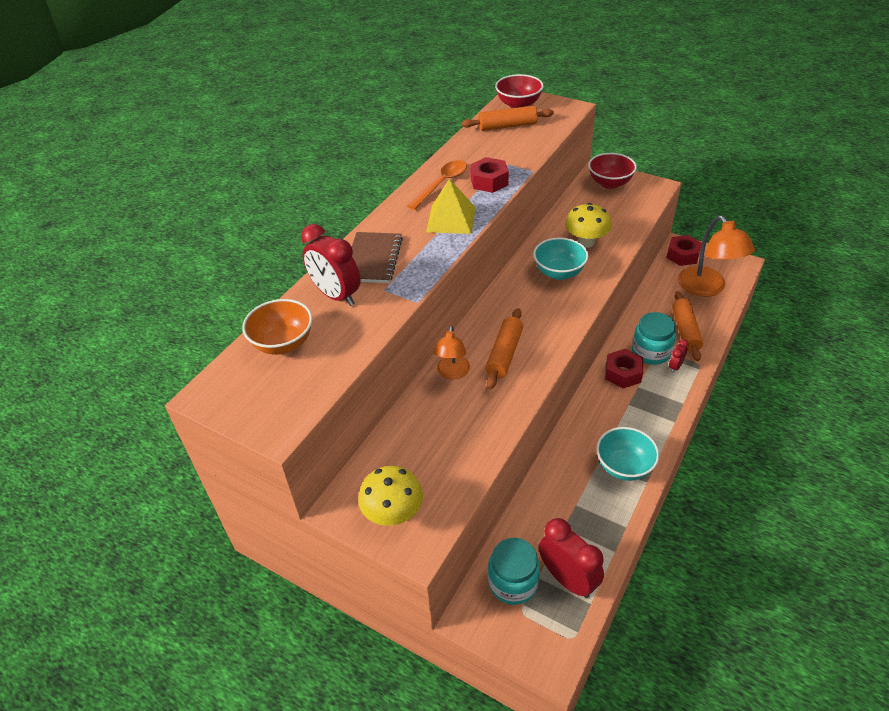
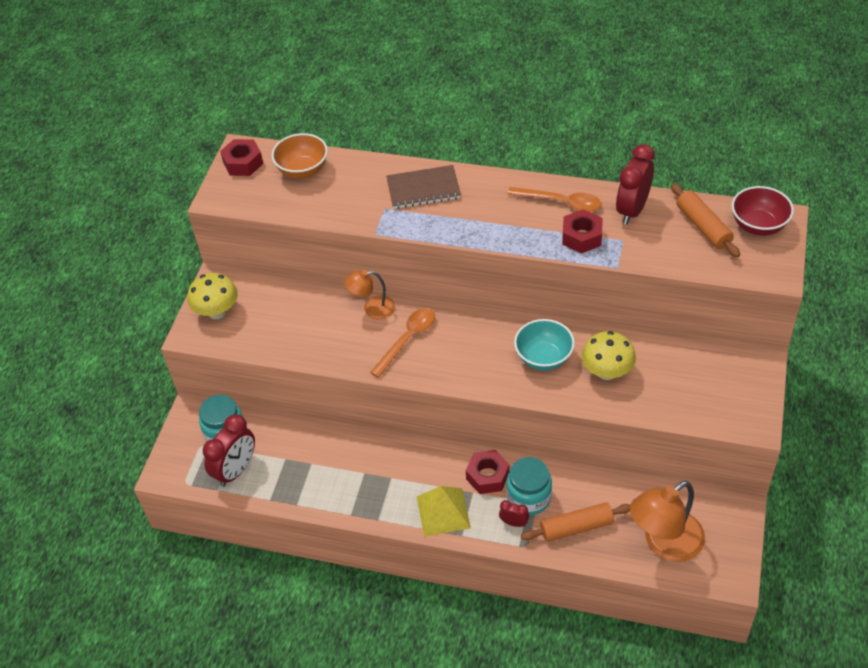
camera: 75 degrees right, 5 degrees up
(336, 295) = (368, 181): red clock -> red clock (632, 210)
(451, 219) = (503, 224): yellow pyramid -> yellow pyramid (443, 512)
(504, 354) = (407, 340): orange rolling pin -> orange spoon
(609, 183) = (739, 376): red bowl -> none
(624, 466) = (364, 494): turquoise bowl -> none
(682, 255) = (721, 511): red nut -> red nut (243, 163)

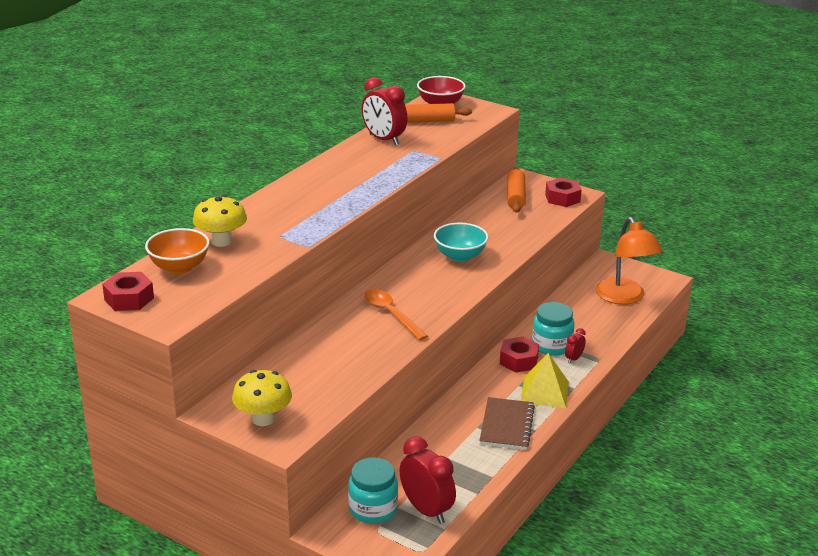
camera: 75 degrees left, 20 degrees down
(372, 309) = (337, 325): orange lamp -> none
(423, 189) = (272, 214): brown notebook -> brown notebook (506, 425)
(561, 202) = (349, 162): orange spoon -> none
(576, 527) = (592, 331): orange rolling pin -> orange rolling pin (516, 197)
(581, 237) = (396, 163): red nut -> red nut (562, 198)
(607, 372) = (493, 234): yellow mushroom -> yellow mushroom (221, 241)

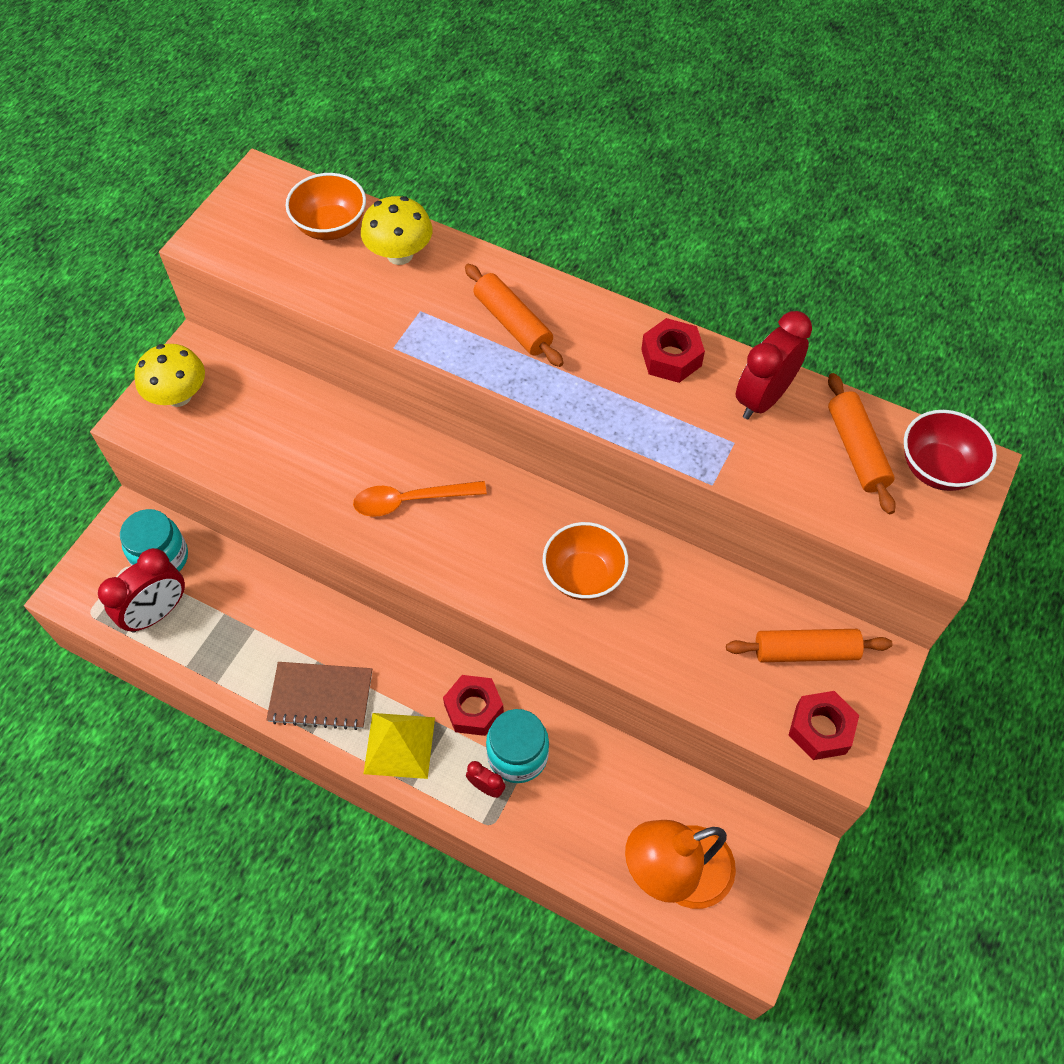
camera: 85 degrees right, 30 degrees up
(129, 299) = (256, 197): red nut -> red nut (671, 357)
(302, 205) = (513, 323): none -> orange rolling pin
(391, 314) = (410, 501): orange spoon -> orange spoon turned 150 degrees counterclockwise
(460, 256) = (584, 576): turquoise bowl -> orange bowl

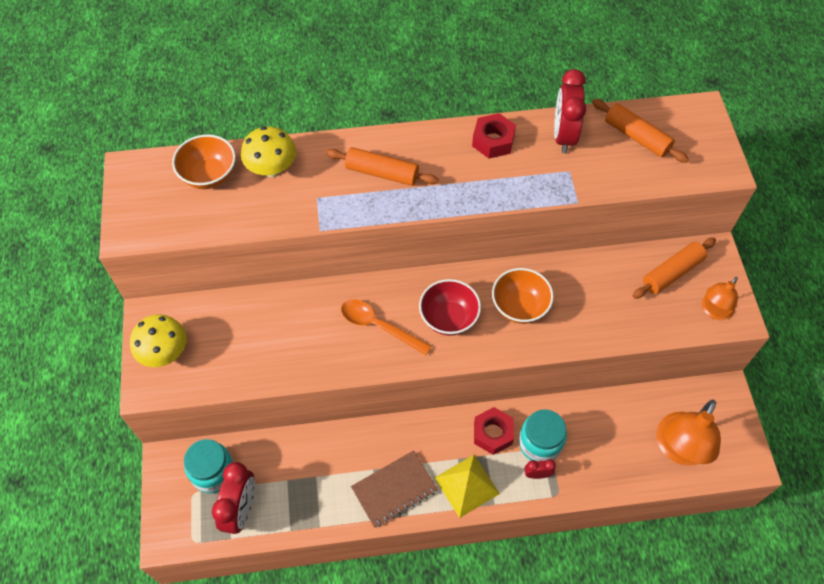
camera: 35 degrees left, 0 degrees up
(410, 501) = (379, 326): orange spoon -> orange spoon turned 75 degrees clockwise
(820, 729) = (714, 311): red nut -> orange lamp
(937, 468) = (685, 123): red bowl -> red bowl (448, 318)

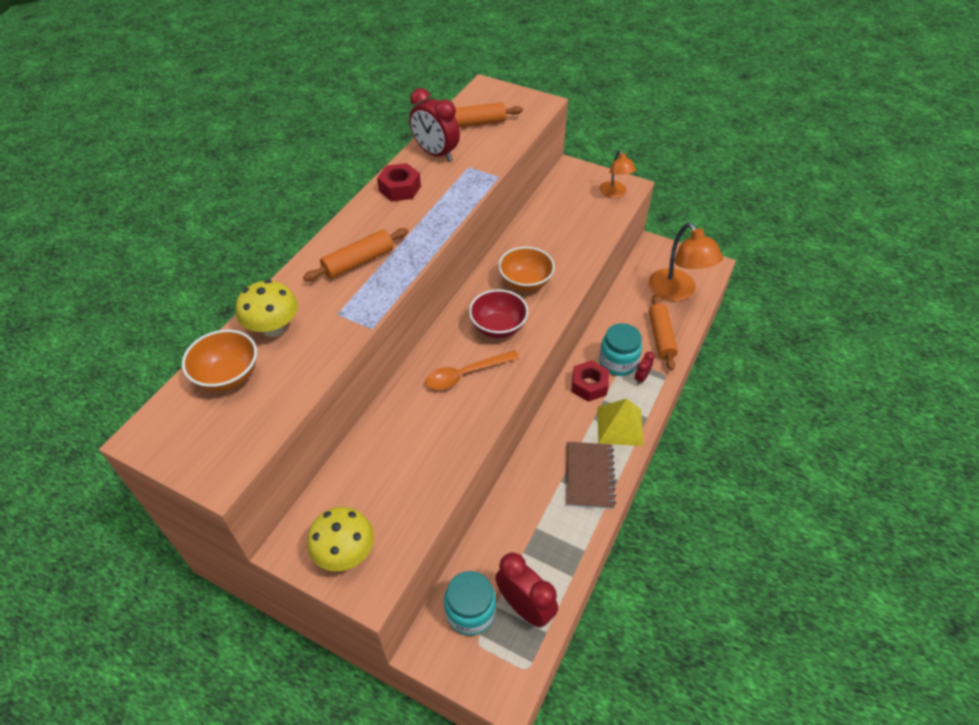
camera: 55 degrees left, 10 degrees down
(672, 273) = (569, 195): orange rolling pin -> orange rolling pin (661, 337)

